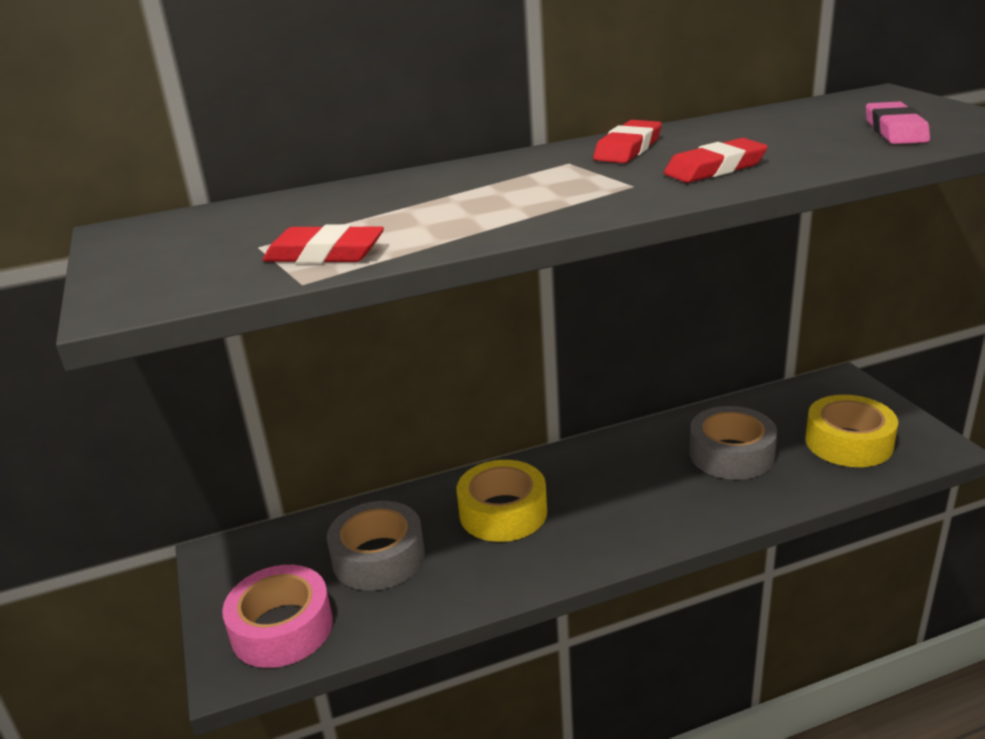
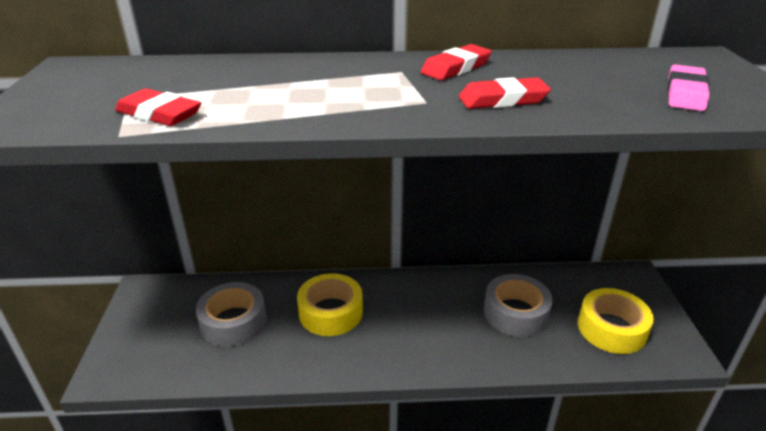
camera: 15 degrees right, 5 degrees up
(282, 628) = (147, 355): pink tape -> none

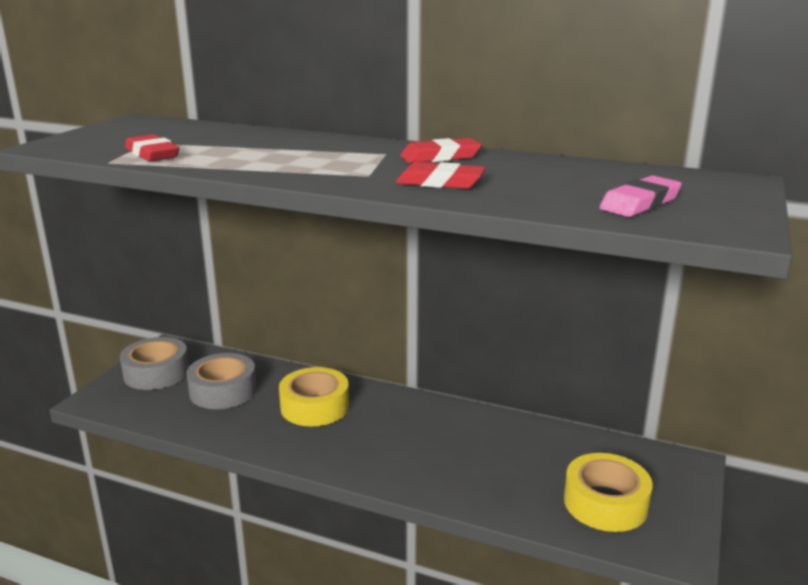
camera: 25 degrees right, 10 degrees down
(515, 313) = (504, 458): grey tape -> grey tape (156, 373)

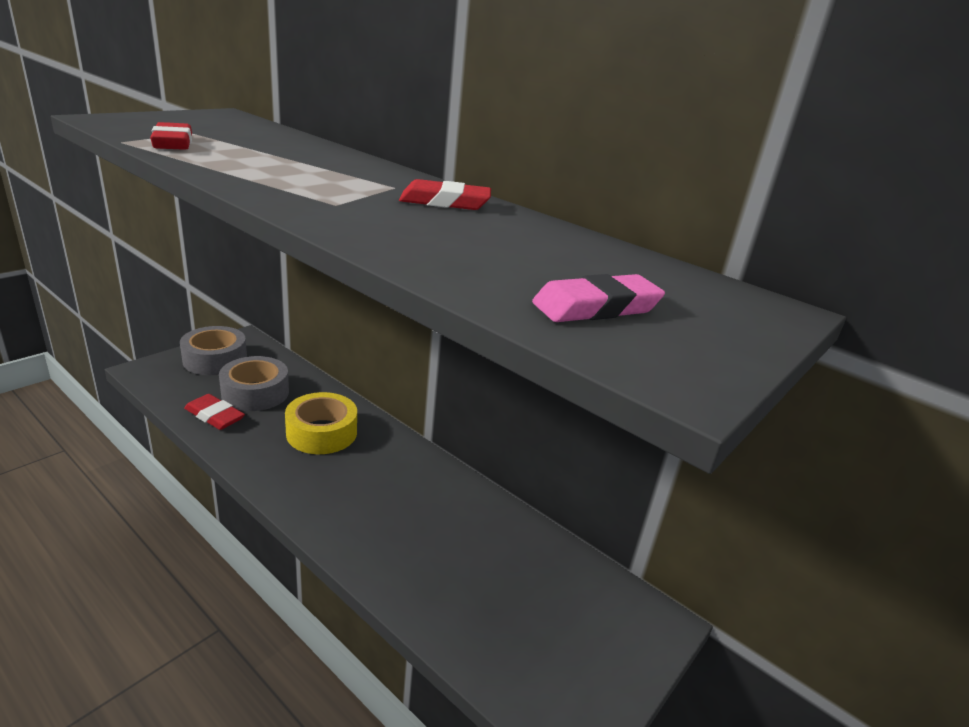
camera: 15 degrees right, 5 degrees up
(440, 182) = (396, 228): red eraser -> red eraser (214, 416)
(605, 503) = (532, 639): yellow tape -> none

